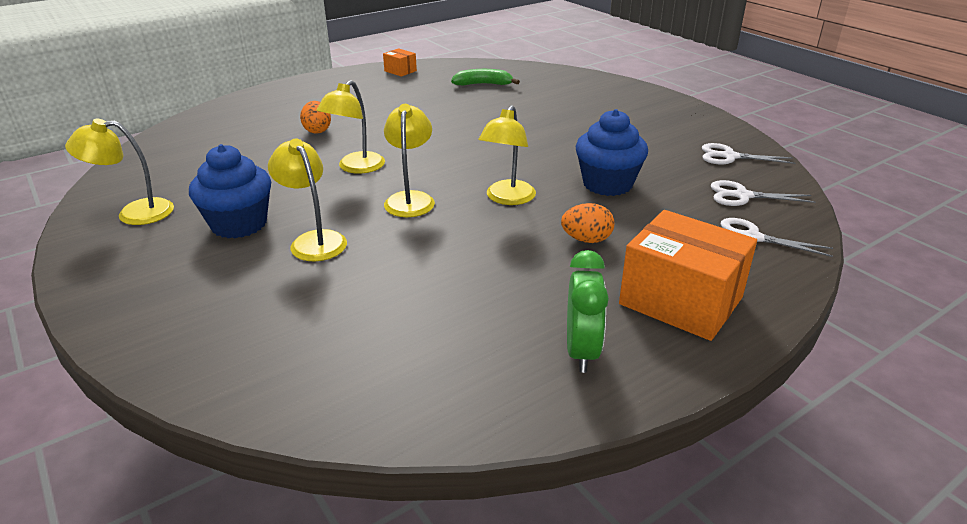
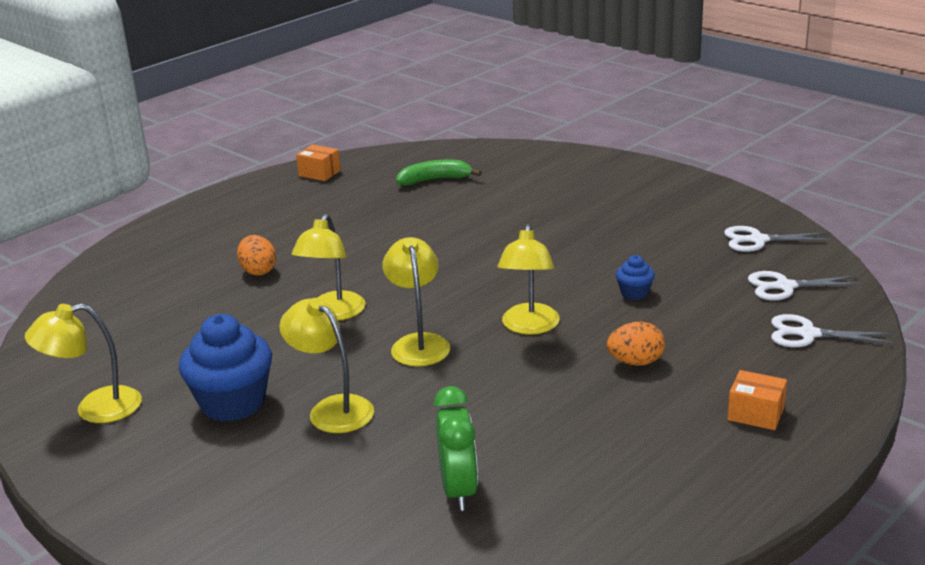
camera: 10 degrees left, 5 degrees down
(581, 351) = (675, 481): green clock -> green clock (459, 490)
(607, 184) = (634, 293): blue cupcake -> blue cupcake, size x0.48
(680, 301) = (755, 414): orange box -> orange box, size x0.47

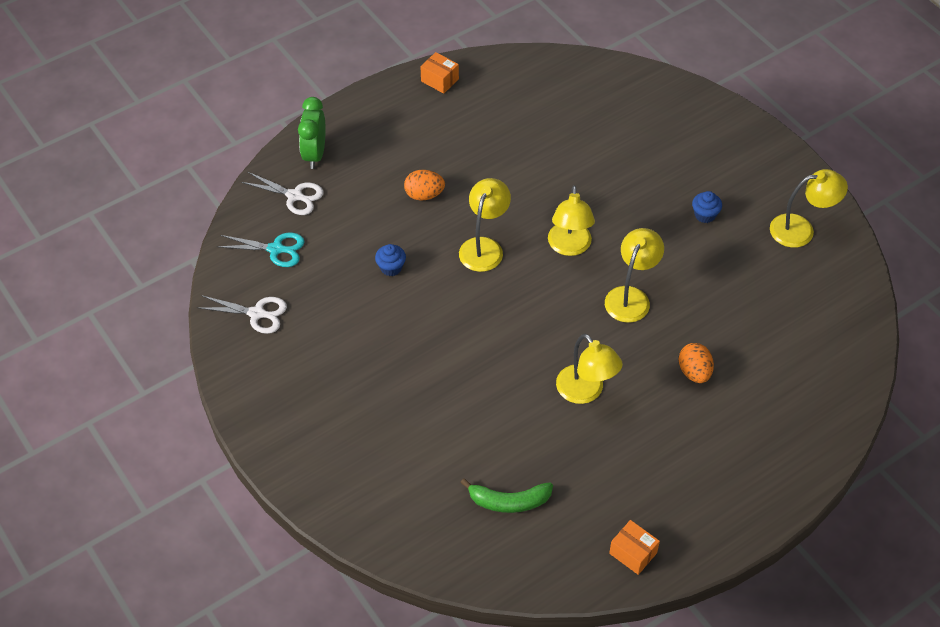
camera: 170 degrees left, 25 degrees up
(233, 403) = (705, 215): blue cupcake -> blue cupcake, size x0.48
(332, 409) = (637, 195): yellow lamp -> yellow lamp (586, 392)
(459, 490) = (567, 118): green clock -> green clock (314, 154)
(755, 414) = (372, 136): orange box -> orange box (439, 80)
(784, 287) = (276, 249): white scissors -> turquoise scissors

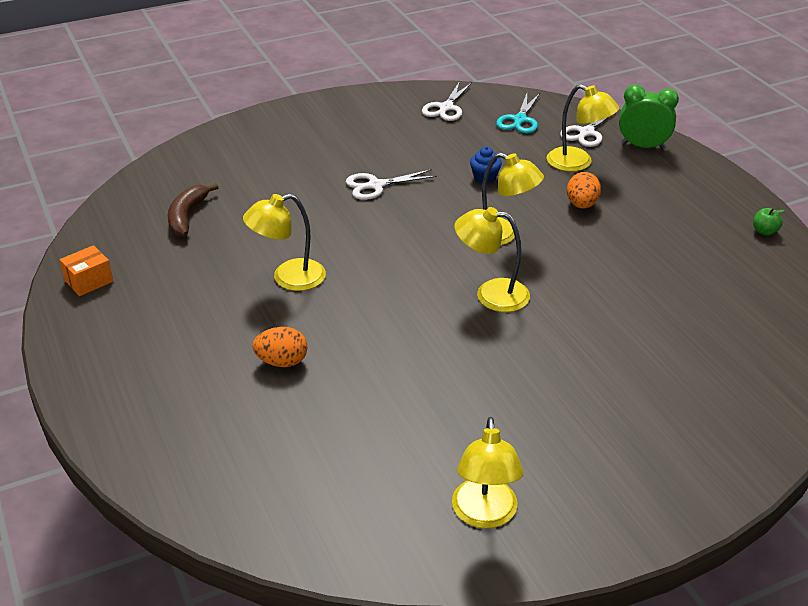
camera: 100 degrees right, 15 degrees down
(422, 352) = (375, 186): none -> white scissors
(439, 80) = (764, 231): orange box -> green apple
(509, 501) = (187, 216): green banana -> brown banana
(631, 297) = (406, 330): yellow lamp -> yellow lamp (578, 163)
(705, 215) = (526, 418): blue cupcake -> none

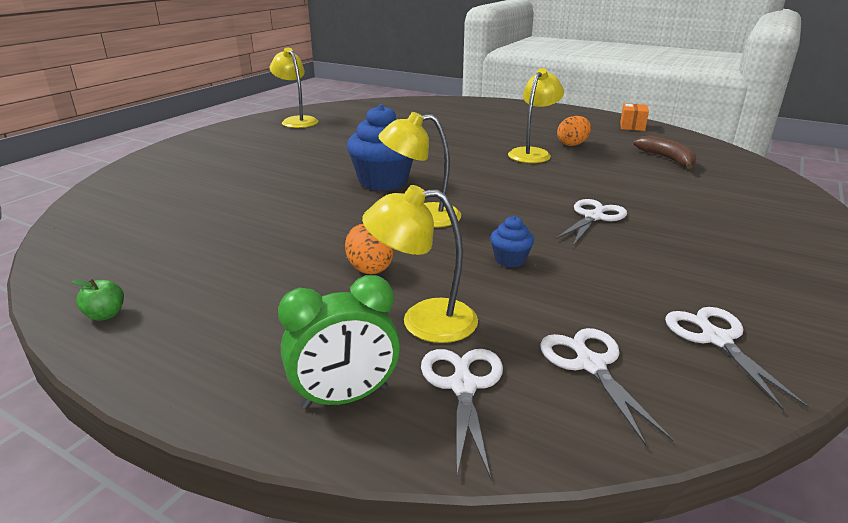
camera: 145 degrees right, 10 degrees down
(282, 362) = (467, 130): orange egg -> orange egg (572, 144)
(491, 294) = (383, 181): yellow lamp -> blue cupcake
(520, 120) = (590, 364): turquoise scissors -> white scissors

